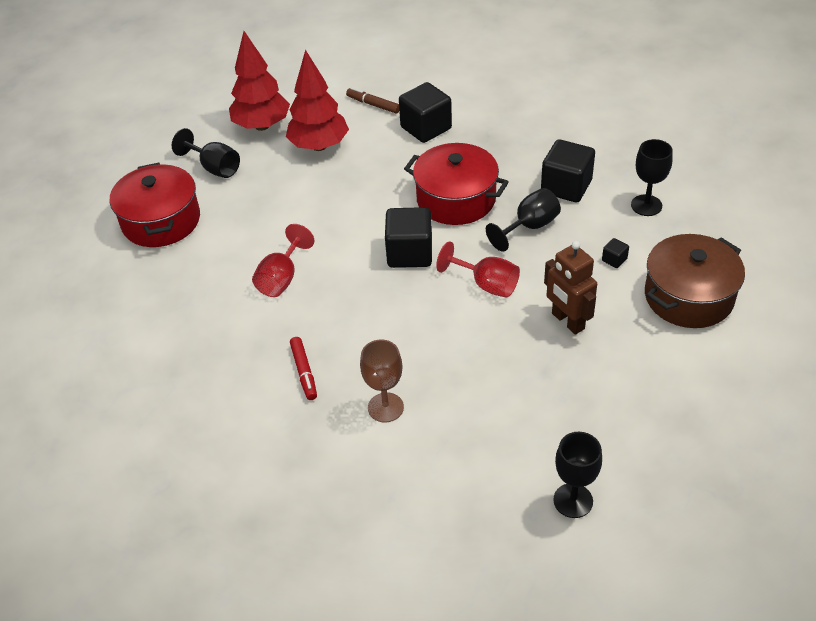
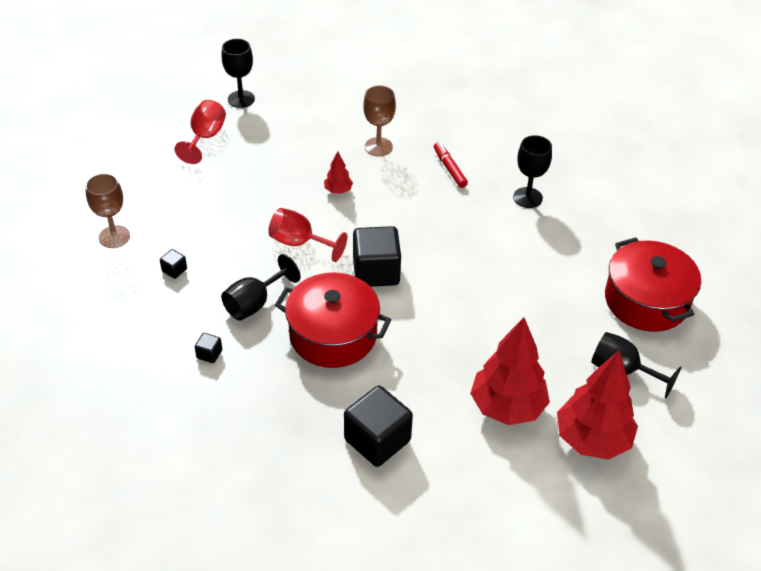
camera: 170 degrees right, 0 degrees up
(282, 278) = (495, 244): red goblet -> red goblet (205, 138)
(373, 104) = (454, 482): brown marker -> none
(441, 346) = (338, 190): none -> red tree
(566, 187) = (209, 354): black cube -> black cube, size x0.43
(567, 321) = (228, 213): brown robot -> none
(646, 205) = (126, 332): black goblet -> black goblet (527, 197)
(688, 297) = (114, 237): brown pot -> brown goblet

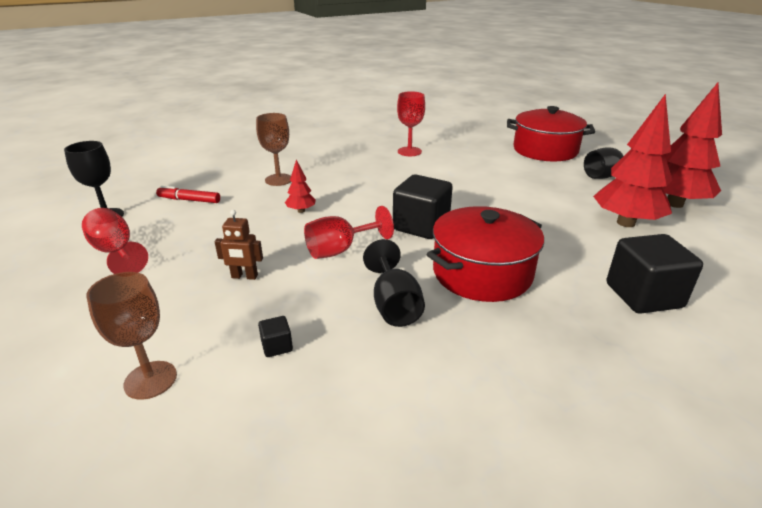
camera: 55 degrees left, 15 degrees down
(209, 354) = (445, 368): black cube -> none
(228, 214) = (244, 276): none -> brown robot
(449, 168) = (344, 164): red marker -> red marker (189, 200)
(527, 197) = (409, 151): black goblet -> red goblet

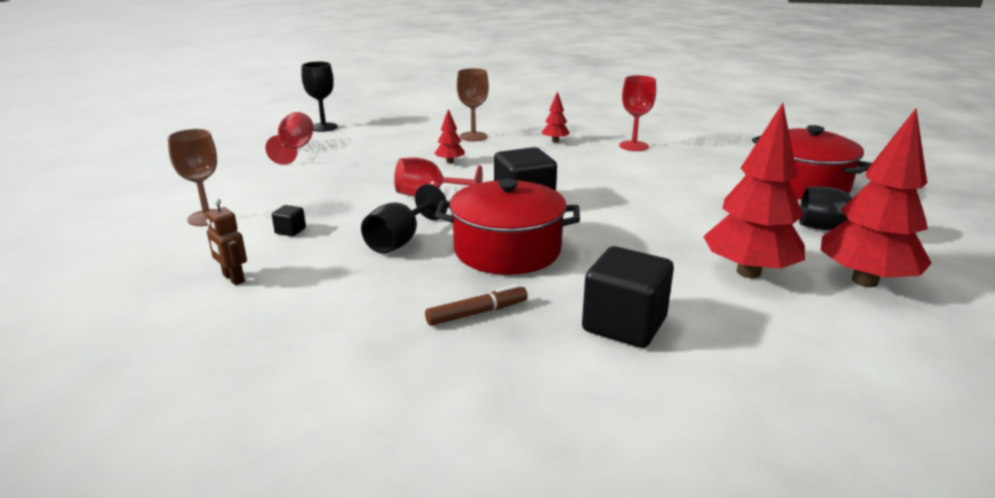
camera: 40 degrees right, 5 degrees down
(189, 200) = (387, 132): red marker -> none
(244, 276) = (339, 188): brown robot -> brown robot (233, 278)
(350, 164) = (555, 141): none -> red tree
(560, 339) = (477, 313): none -> brown marker

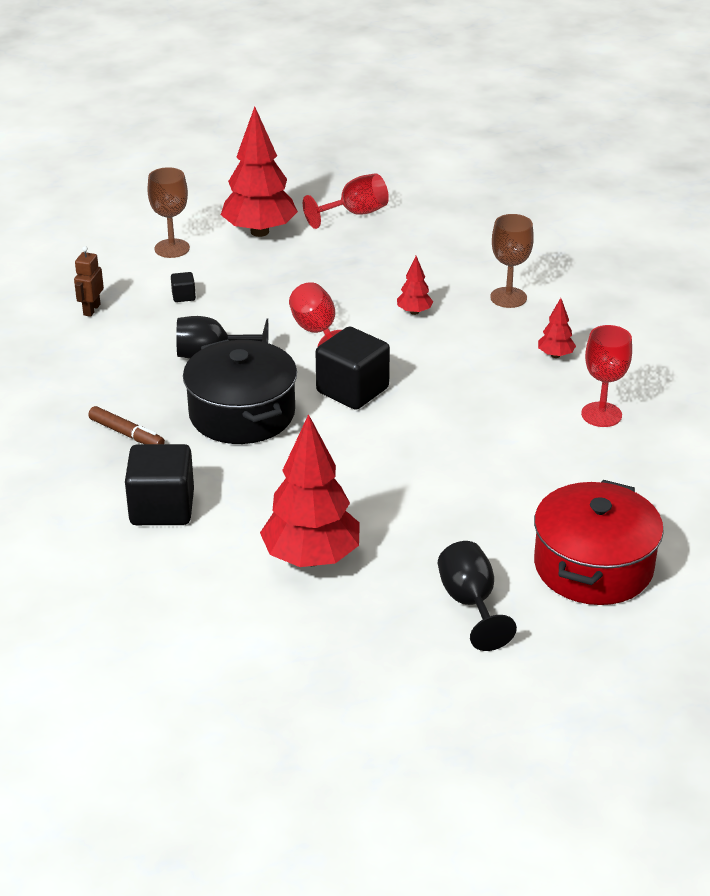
camera: 60 degrees right, 10 degrees up
(323, 127) = (432, 199): black goblet -> none
(507, 250) = (242, 414): red pot -> black pot
(865, 281) = (352, 633): red tree -> red tree (259, 232)

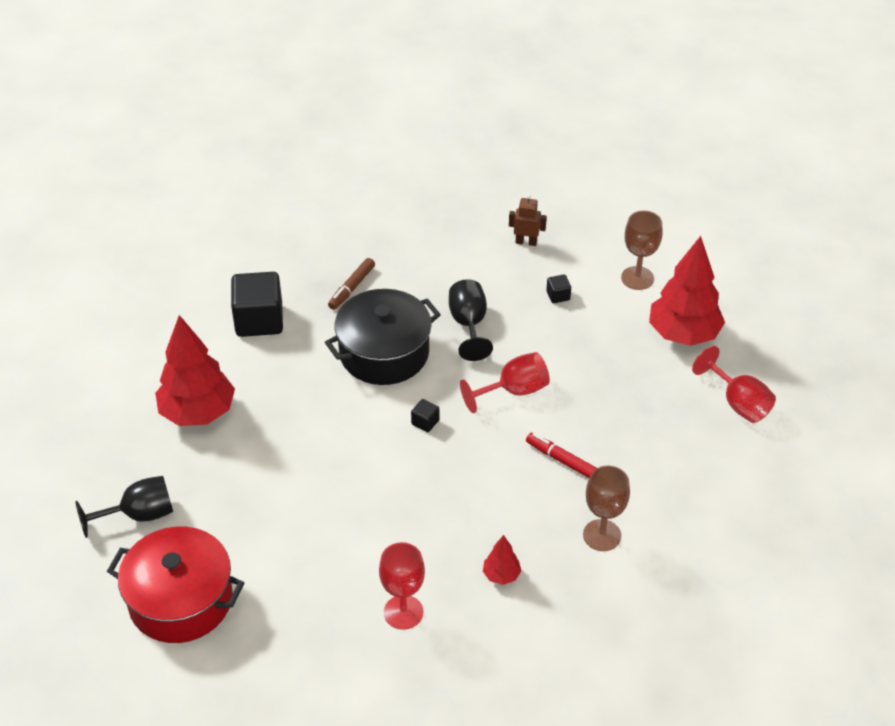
camera: 85 degrees right, 10 degrees up
(352, 390) = (425, 422): black cube -> black cube, size x0.43
(414, 312) = (561, 460): red tree -> red marker

